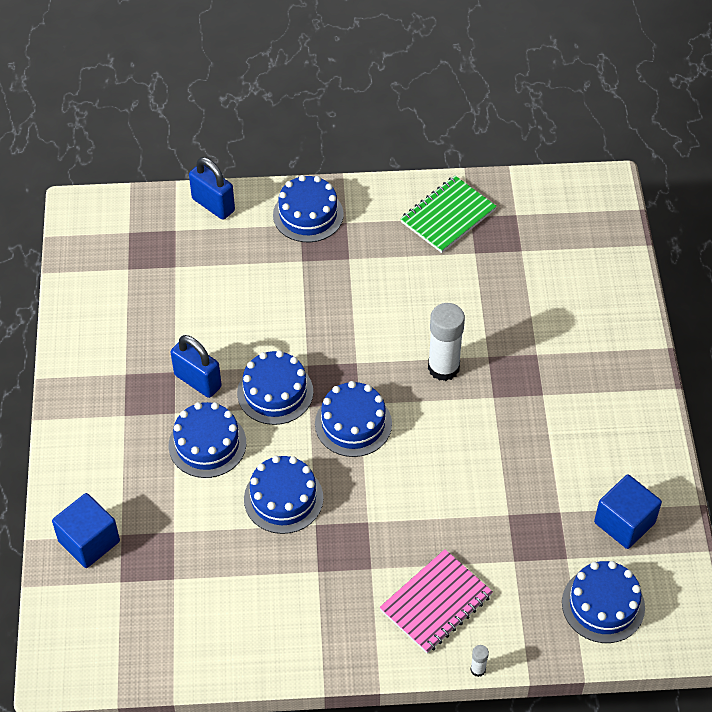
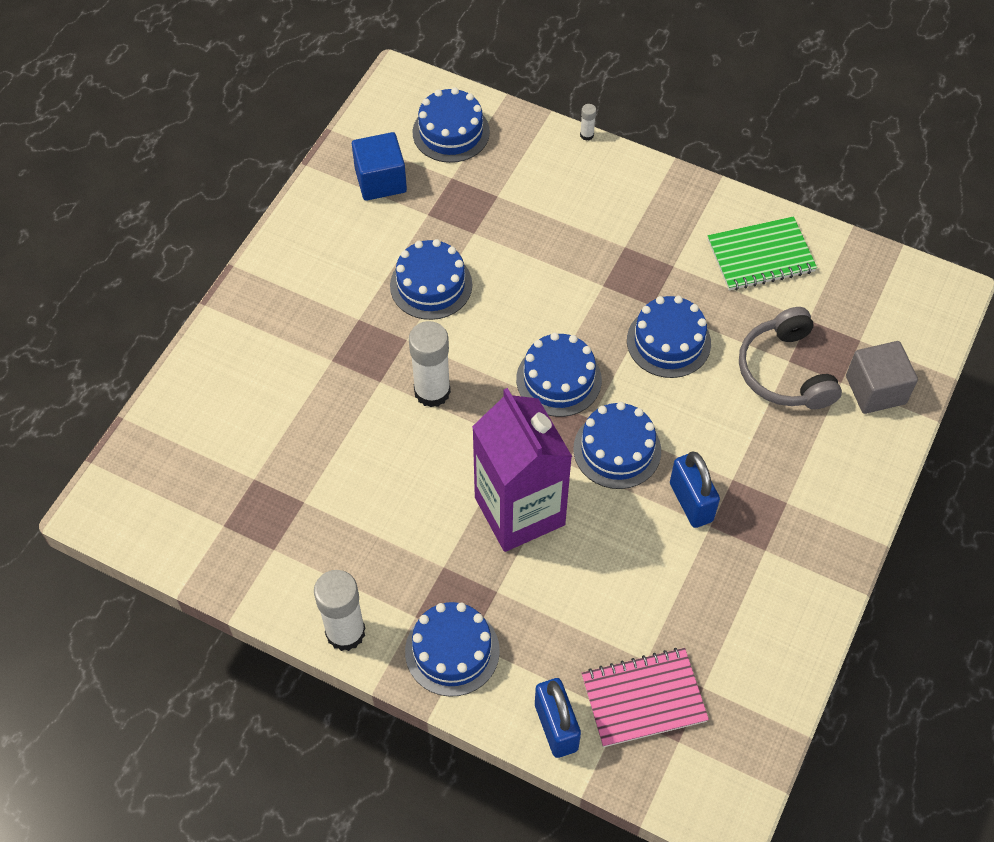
camera: 150 degrees left, 5 degrees up
(89, 541) = (875, 390): blue cube -> grey cube
(173, 520) = (785, 371): none -> grey headphones
(207, 444) = (715, 429): blue cake -> blue cake (431, 285)
(320, 316) = (519, 511): none -> purple carton
(385, 193) = (345, 632): none -> white glue stick
(436, 603) = (587, 195): pink notebook -> pink notebook (643, 699)
(448, 216) = (297, 563): green notebook -> green notebook (760, 256)

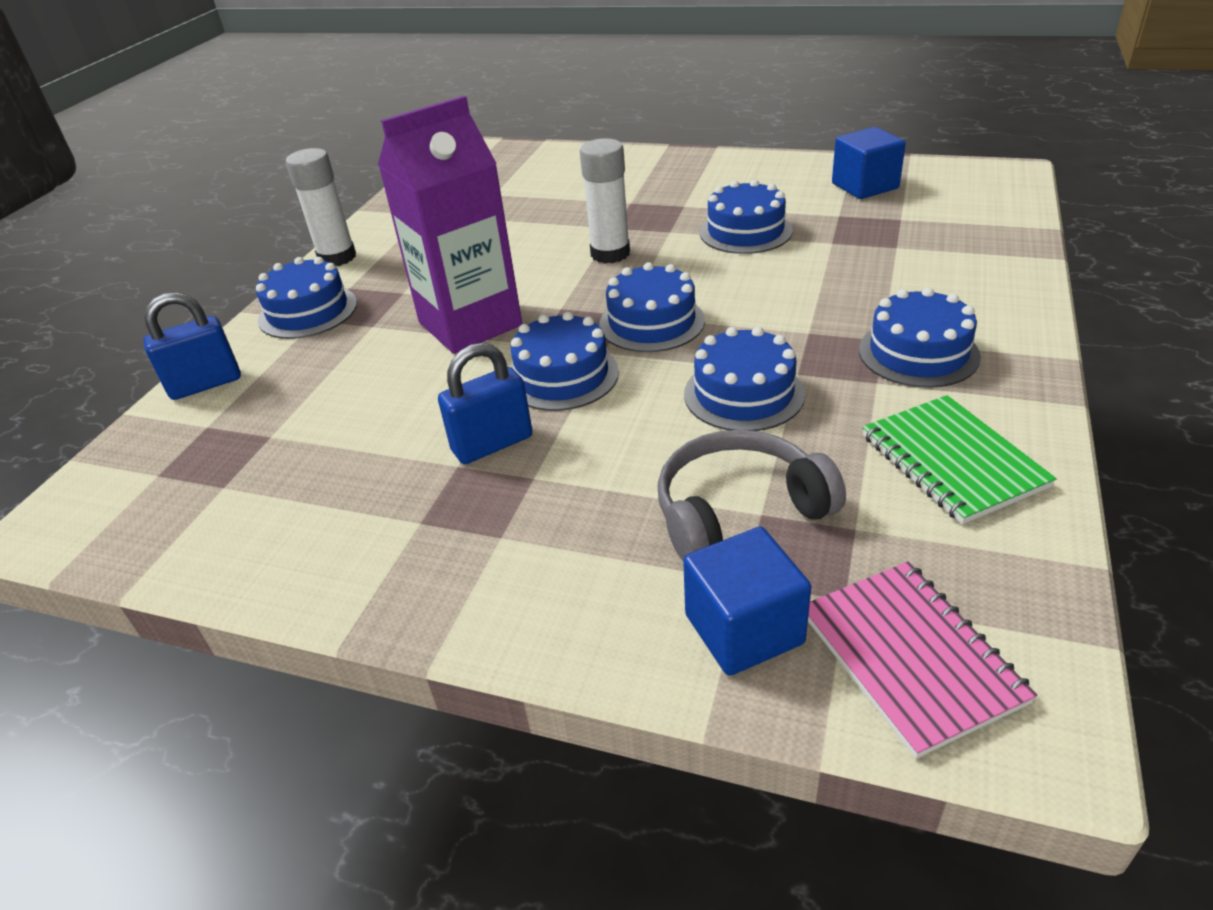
camera: 85 degrees right, 20 degrees down
(451, 132) = (966, 208): blue cake -> blue cake (918, 353)
(586, 135) = (1048, 287): white glue stick -> none
(643, 699) = (221, 440): pink notebook -> pink notebook (910, 657)
(875, 390) = (744, 629): grey cube -> blue cube

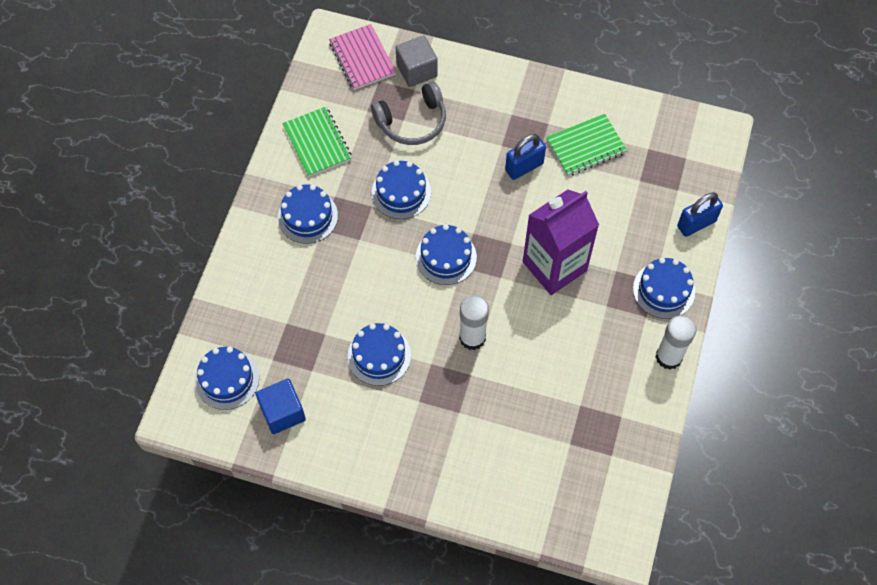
camera: 175 degrees right, 25 degrees up
(352, 484) = (585, 146): none -> green notebook
(562, 376) = (494, 214): blue cake -> blue cake (227, 379)
(744, 629) = (416, 70): blue cube -> grey cube

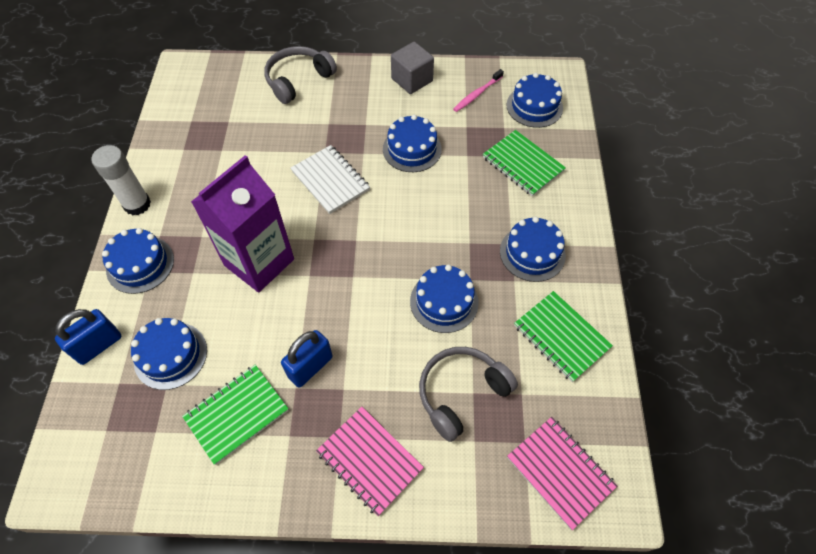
camera: 165 degrees right, 5 degrees down
(274, 309) = (523, 164): none -> green notebook
(282, 412) = (477, 94): blue cube -> pink toothbrush
(416, 70) = (481, 472): grey cube -> grey cube (412, 80)
(446, 257) = (375, 246): blue cake -> blue cake (170, 355)
(472, 337) = (330, 180): white glue stick -> white notebook
(481, 488) = (298, 80): none -> grey headphones
(493, 95) = (369, 460): none -> pink notebook

